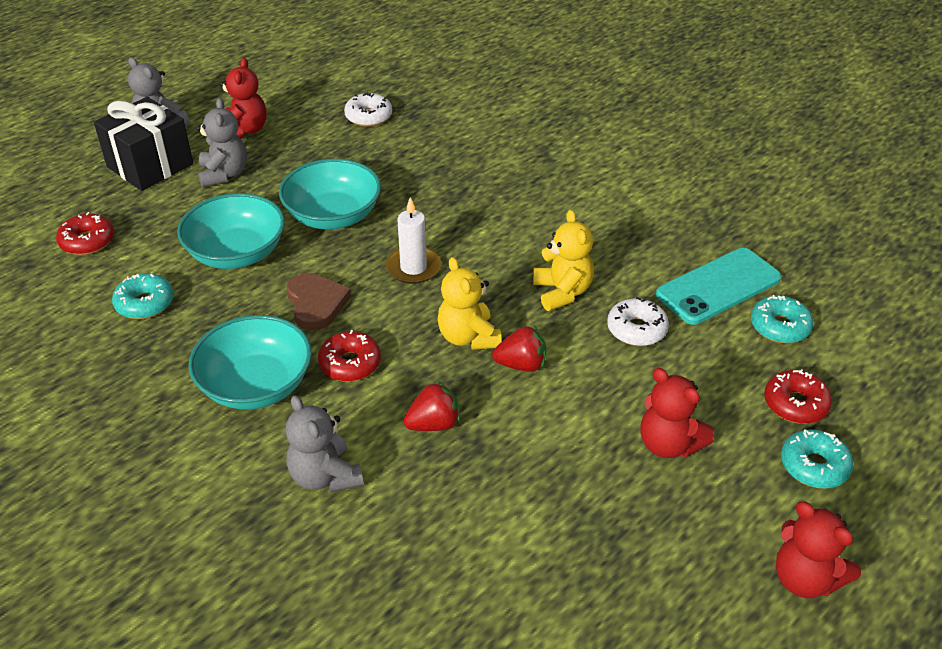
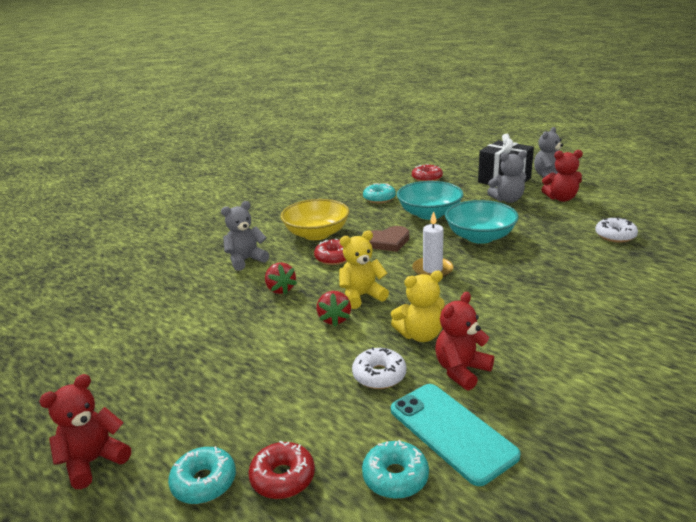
camera: 90 degrees right, 15 degrees down
(256, 385) = (316, 234): turquoise bowl -> yellow bowl
(668, 444) = (246, 390): red teddy bear -> red teddy bear (461, 371)

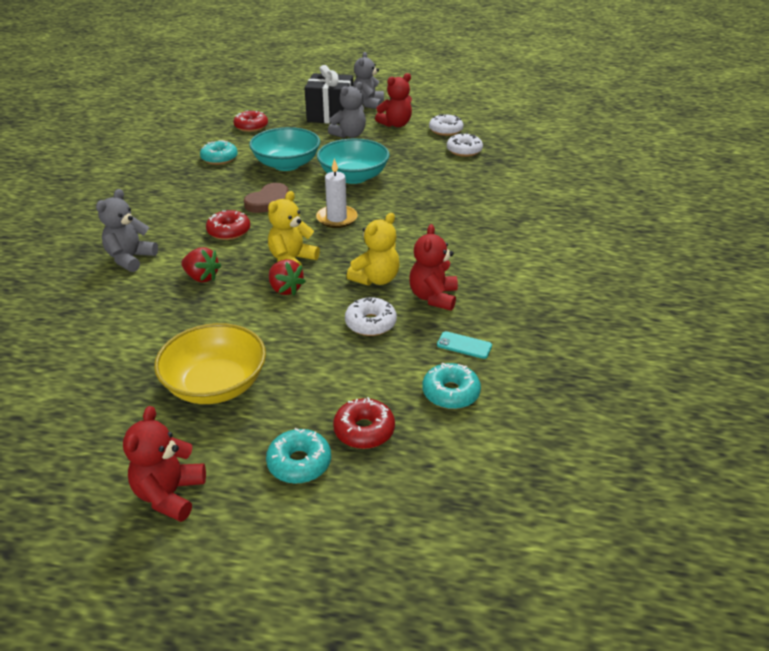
camera: 35 degrees left, 10 degrees up
(316, 234) = (185, 211): yellow bowl -> yellow bowl (216, 385)
(452, 432) = (464, 345): turquoise phone -> turquoise phone, size x0.45
(610, 213) = (445, 130): none -> white donut

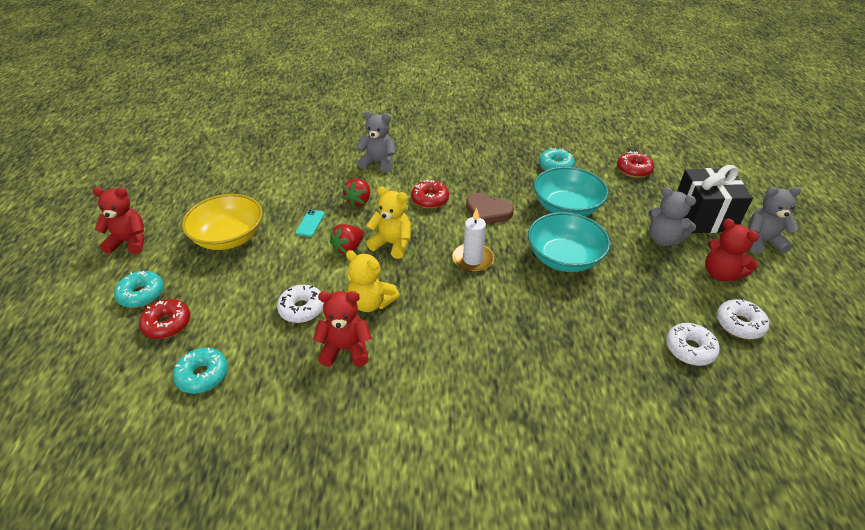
camera: 80 degrees right, 5 degrees up
(464, 345) = (269, 380): turquoise phone -> turquoise phone (310, 223)

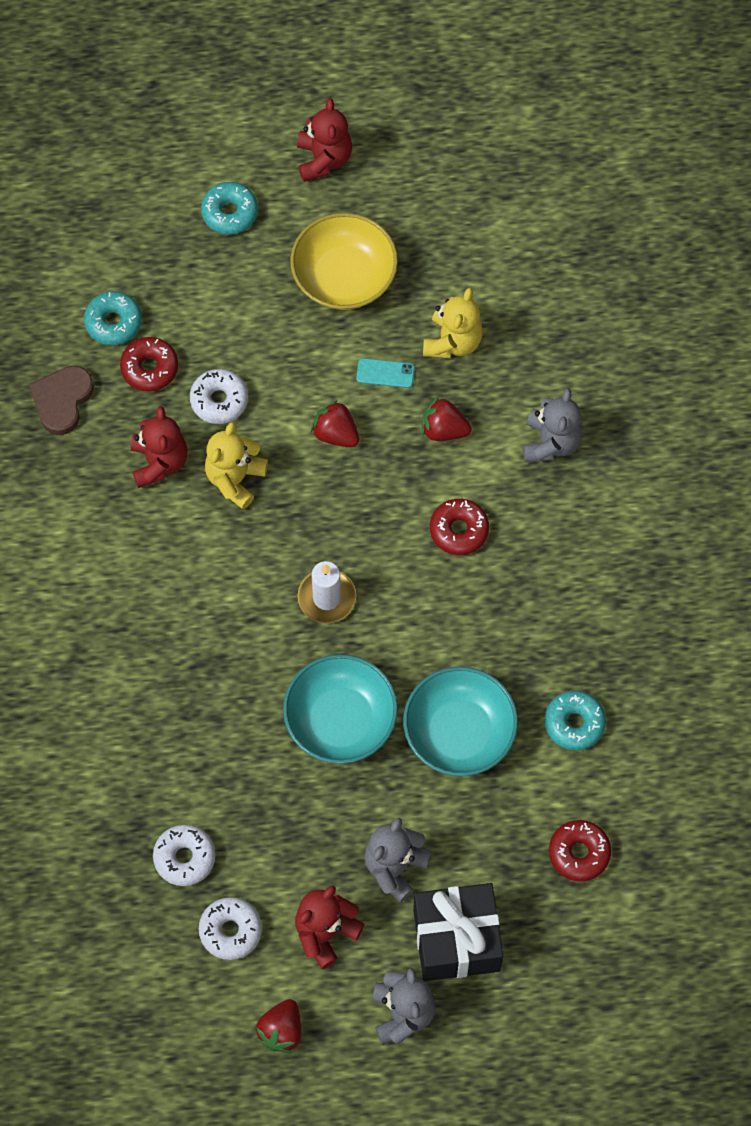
camera: 85 degrees right, 25 degrees up
(167, 324) = (184, 259): red donut -> red donut (150, 368)
(392, 244) = (350, 489): yellow teddy bear -> yellow teddy bear (452, 341)
(488, 211) = (437, 616): brown heart -> brown heart (62, 400)
(803, 300) = (281, 1031): none -> red strawberry

